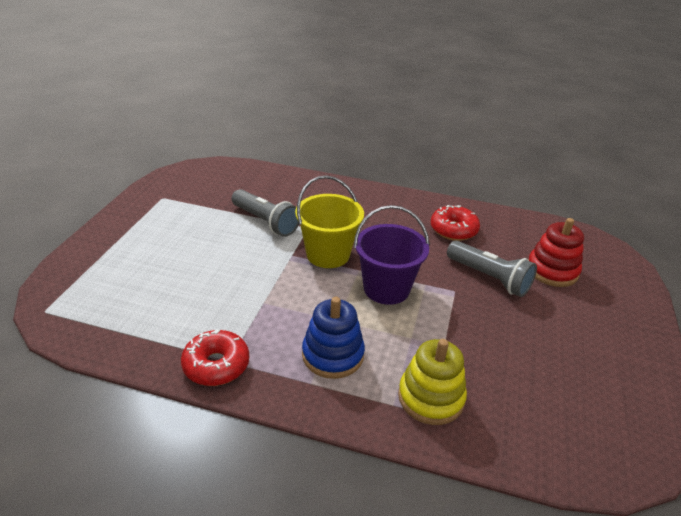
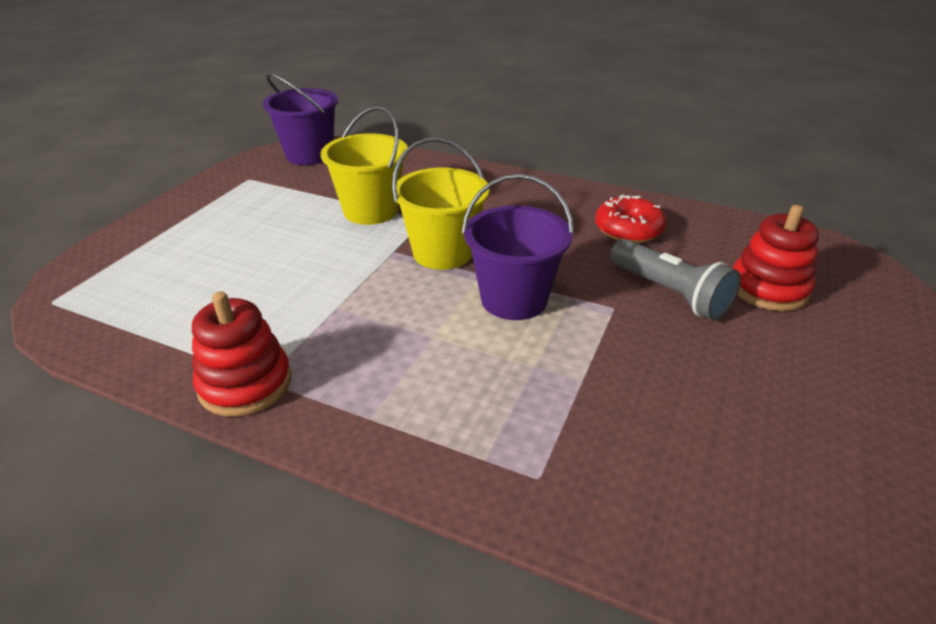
camera: 10 degrees right, 0 degrees up
(203, 174) = (309, 155): none -> purple bucket
(216, 365) = (245, 384): red donut -> red stacking toy
(266, 222) = (371, 211): grey flashlight -> yellow bucket
(333, 355) = (413, 382): blue stacking toy -> none
(431, 398) = (545, 453): yellow stacking toy -> none

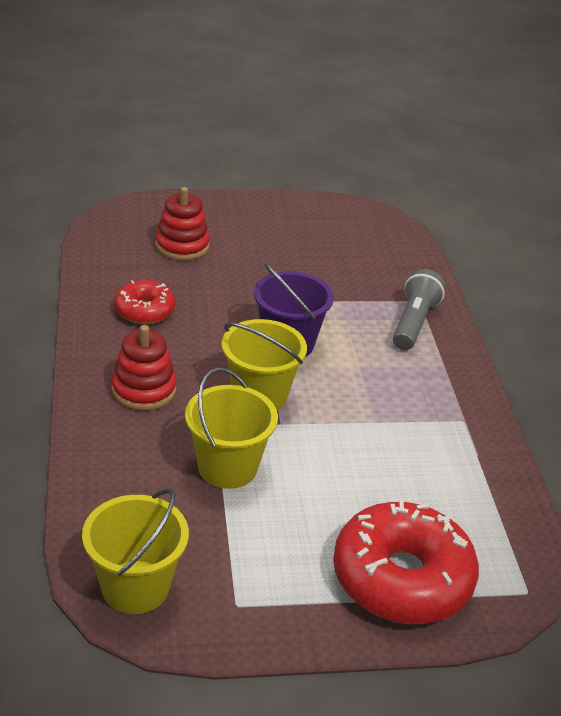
camera: 125 degrees left, 0 degrees up
(166, 246) = (402, 578): none -> red donut
(245, 384) = (475, 426): red stacking toy -> red stacking toy (144, 390)
(309, 155) = (135, 587): purple bucket -> yellow bucket
(670, 293) = (222, 282): grey flashlight -> grey flashlight (414, 323)

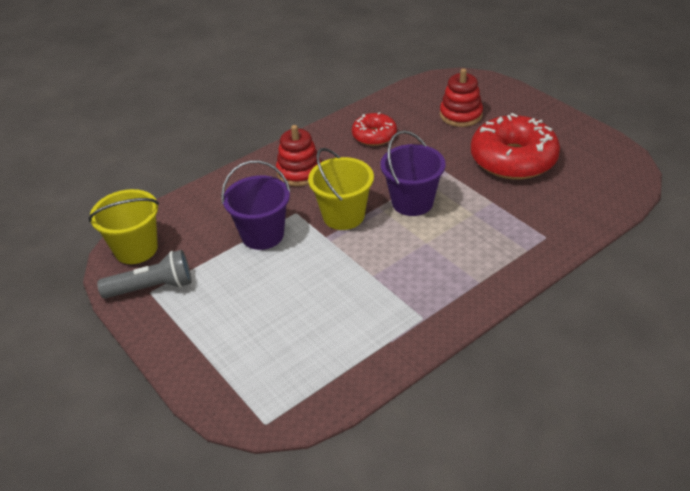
camera: 65 degrees right, 5 degrees up
(227, 467) = (262, 235): yellow bucket -> purple bucket
(402, 578) = (228, 353): red donut -> red donut (513, 159)
(414, 323) = (513, 246): grey flashlight -> grey flashlight (152, 287)

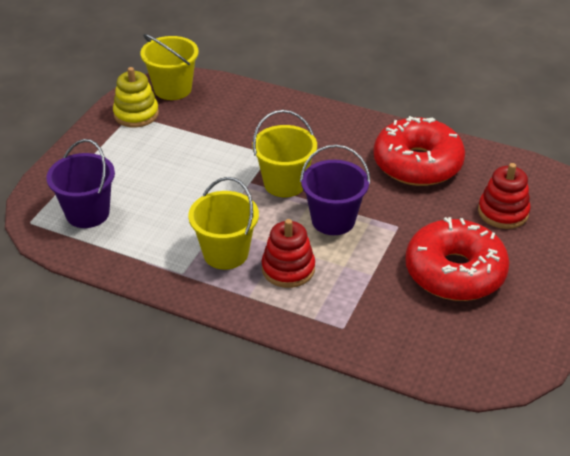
camera: 60 degrees right, 0 degrees up
(152, 287) = (136, 114): grey flashlight -> yellow stacking toy
(262, 235) = (229, 146): purple bucket -> purple bucket (87, 213)
(299, 172) = (326, 137): red stacking toy -> red stacking toy (288, 269)
(374, 136) = (417, 164): red donut -> red donut, size x1.82
(413, 281) = (225, 253): none -> yellow bucket

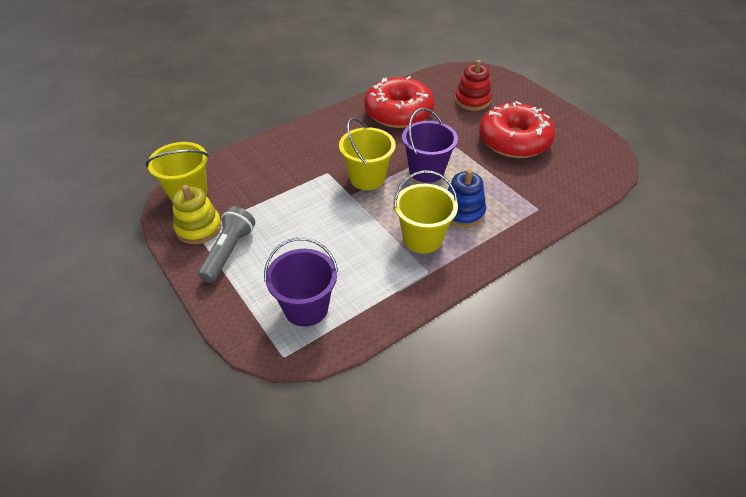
camera: 60 degrees left, 5 degrees up
(121, 143) = (229, 252): none -> grey flashlight
(288, 269) = (462, 212): red stacking toy -> blue stacking toy

